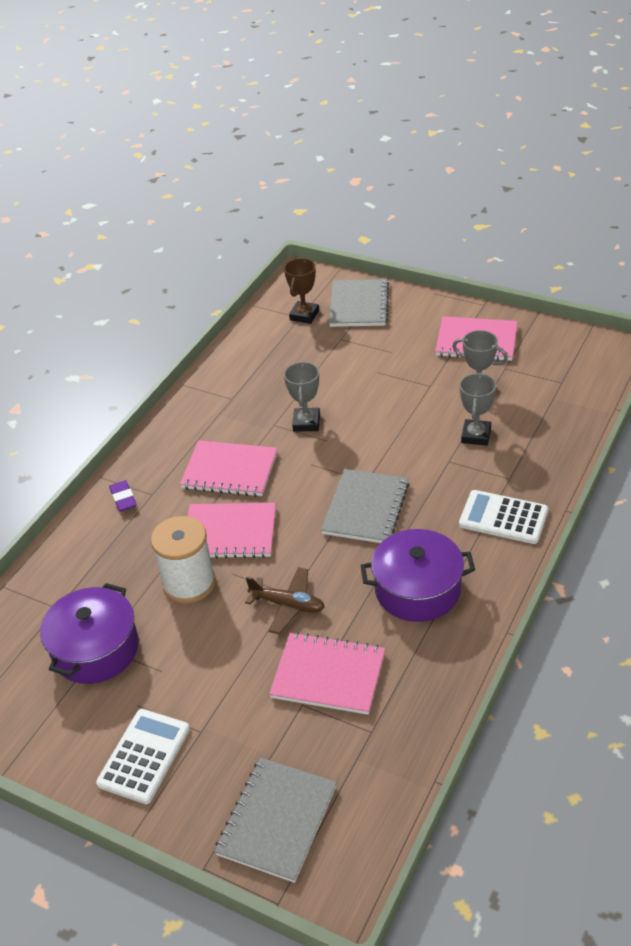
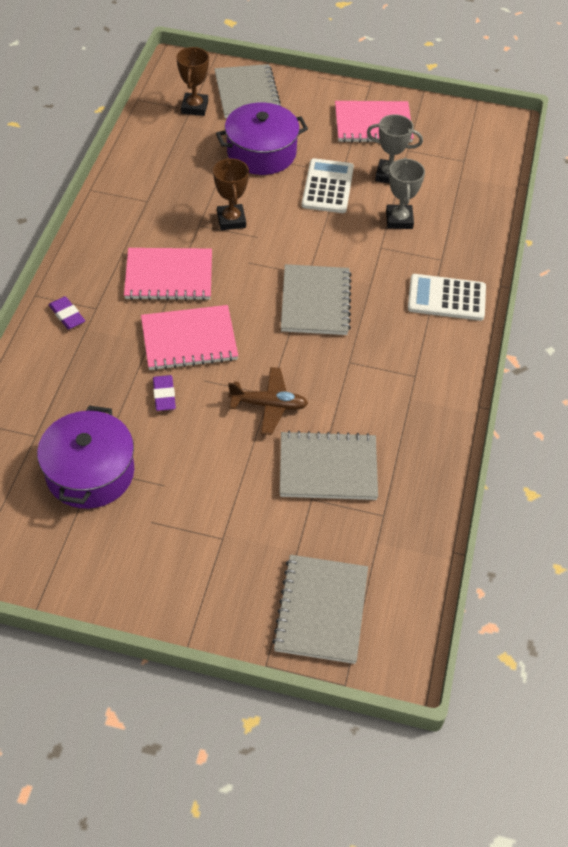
camera: 20 degrees left, 10 degrees up
(144, 756) = (174, 570): white calculator -> white calculator (328, 187)
(189, 583) = (164, 395): white spool -> purple eraser
(306, 423) = (231, 220): grey trophy -> brown trophy
(328, 675) = (328, 468): pink notebook -> grey notebook
(417, 589) = (387, 376): purple pot -> purple pot (261, 153)

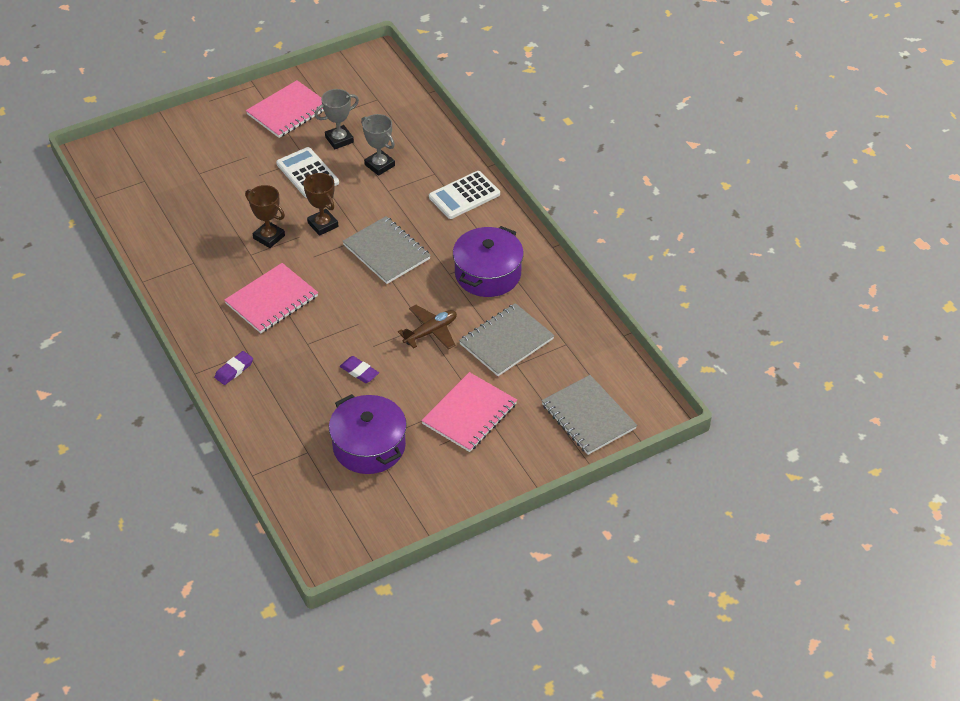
camera: 40 degrees left, 5 degrees down
(67, 315) = (234, 370): purple eraser -> purple eraser turned 60 degrees counterclockwise
(189, 340) = (334, 329): pink notebook -> pink notebook (469, 414)
(194, 107) = (146, 177): brown trophy -> brown trophy (323, 225)
(247, 93) = (172, 144): grey notebook -> none
(261, 153) = (234, 179): purple pot -> purple pot (488, 274)

